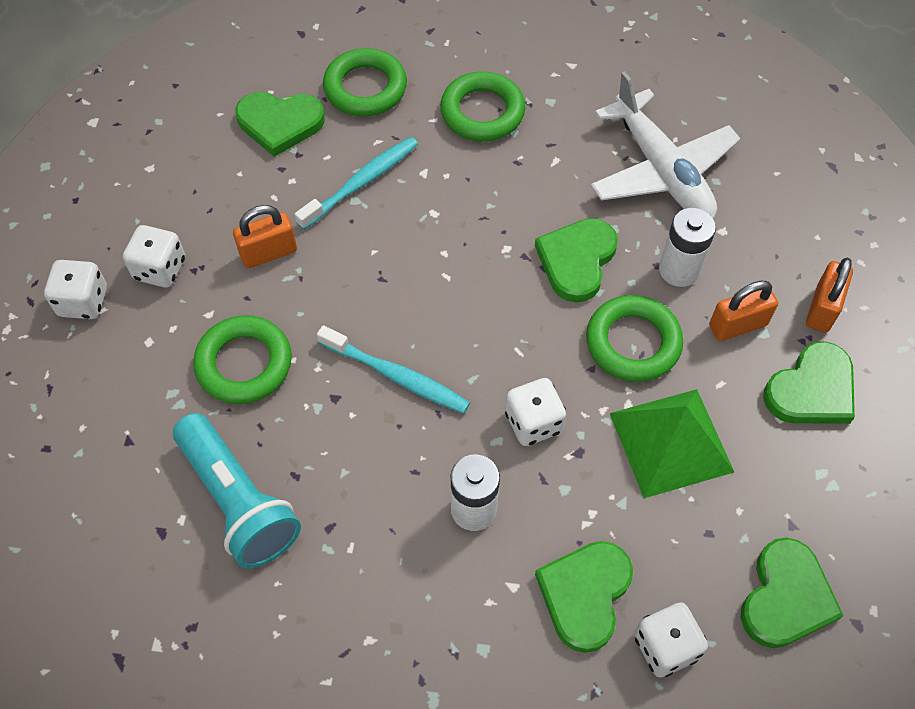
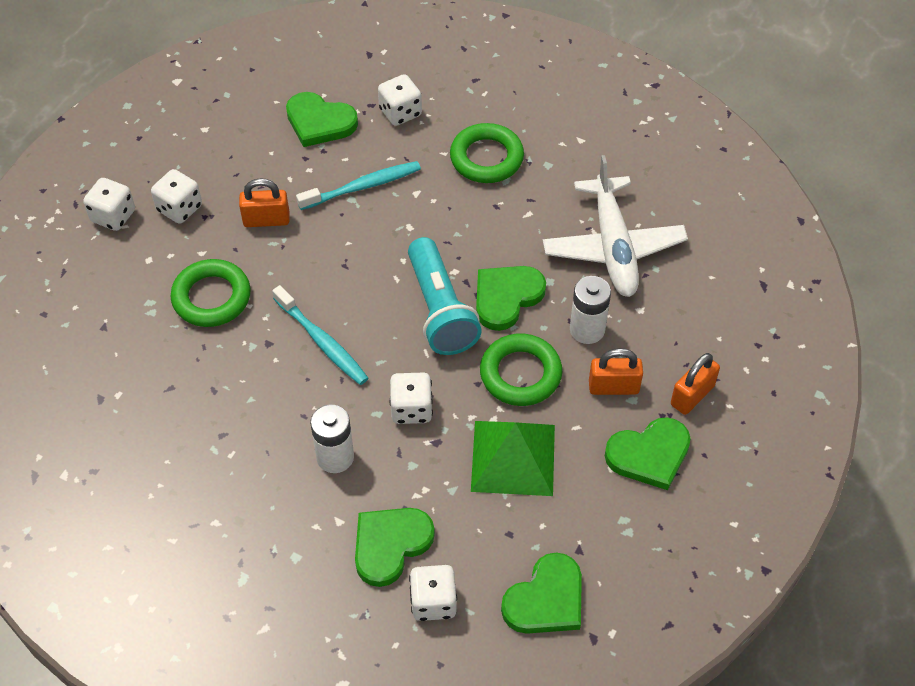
camera: 20 degrees right, 5 degrees down
(238, 501) = (164, 394): turquoise flashlight -> turquoise flashlight (440, 310)
(365, 88) = (400, 112): green ring -> white dice

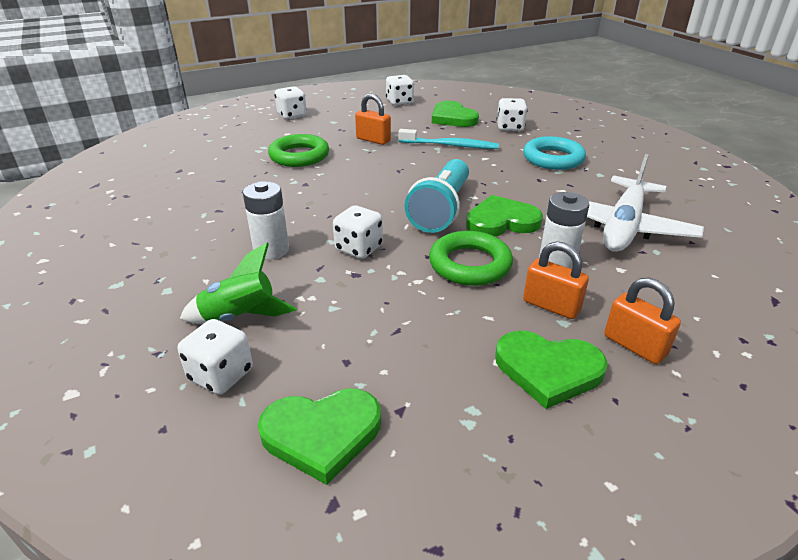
camera: 35 degrees right, 20 degrees down
(179, 208) = (330, 122): white dice -> white dice (399, 102)
(322, 341) = (339, 195): turquoise toothbrush -> none
(390, 545) = (240, 317): green heart -> green rocket
(486, 158) = (553, 158): green ring -> turquoise ring
(513, 458) = (408, 311): green pyramid -> none
(692, 395) = (634, 346): orange padlock -> orange padlock turned 60 degrees clockwise

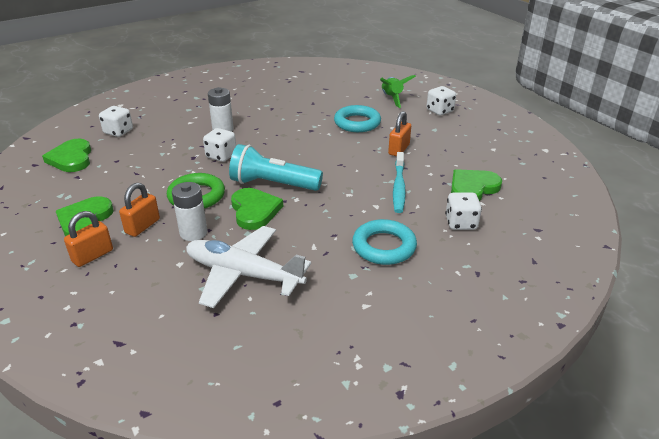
camera: 85 degrees right, 0 degrees up
(240, 317) = (160, 130): green rocket -> green rocket (392, 98)
(299, 156) = (357, 123): green ring -> turquoise ring
(399, 102) = (503, 157): white dice -> none

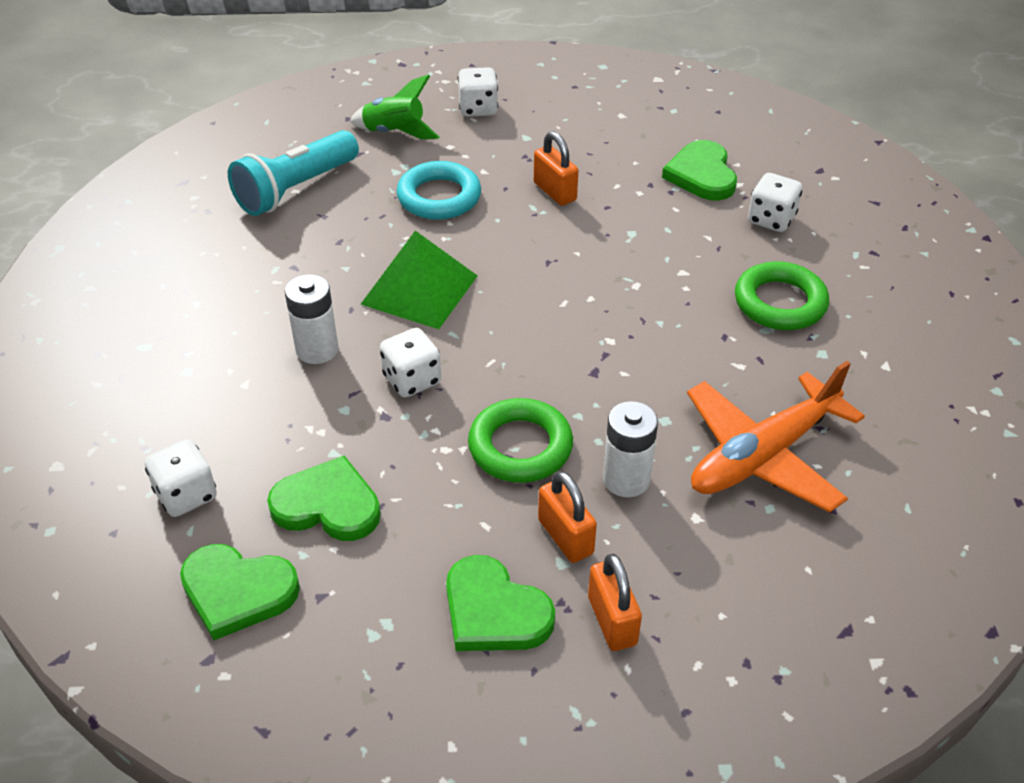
camera: 60 degrees left, 10 degrees up
(243, 274) = (762, 455): white plane -> orange plane
(254, 211) = (611, 393): green heart -> green heart (328, 505)
(273, 184) = (551, 350): turquoise flashlight -> turquoise flashlight (295, 189)
(284, 139) = (419, 289): none -> green pyramid
(384, 246) = (780, 303): turquoise ring -> green ring
(399, 187) = (653, 233): turquoise toothbrush -> none

